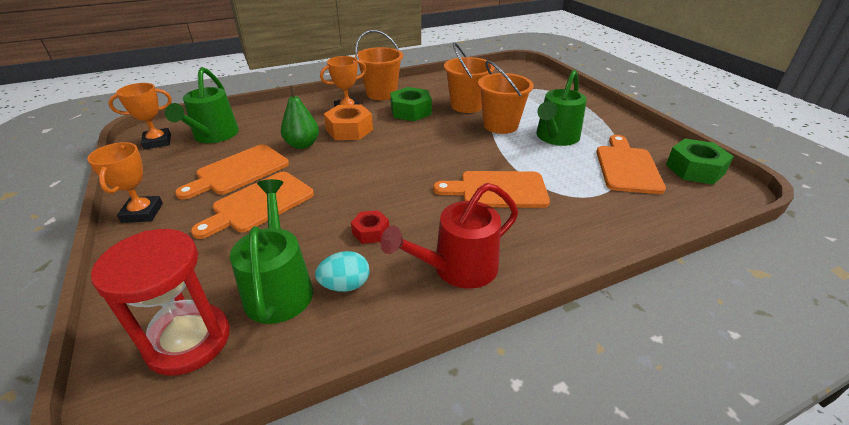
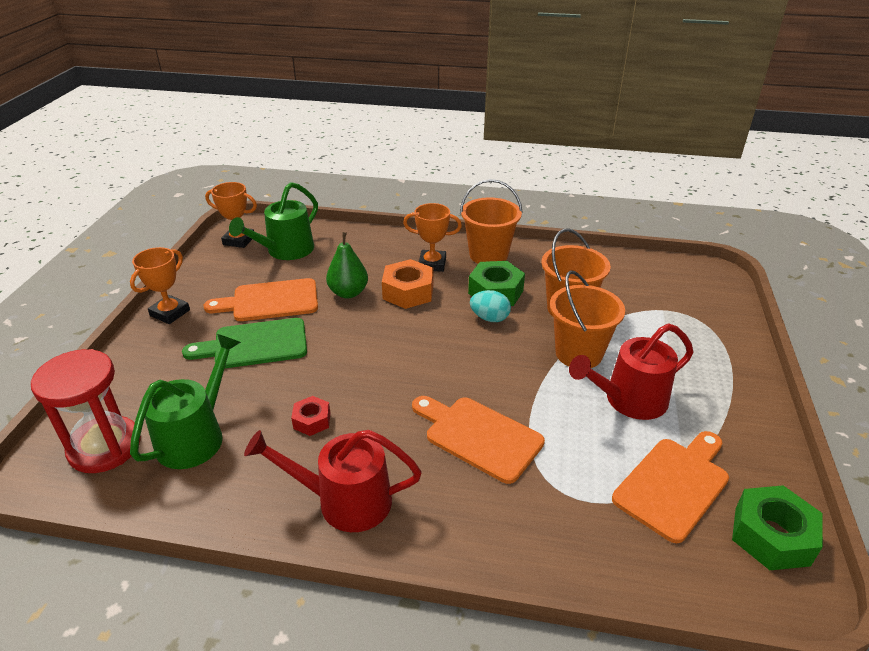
camera: 35 degrees right, 0 degrees up
(259, 204) = (255, 344): orange cutting board -> green cutting board
(345, 285) = (242, 462): turquoise egg -> turquoise egg (489, 318)
(555, 138) = (629, 400): green watering can -> red watering can

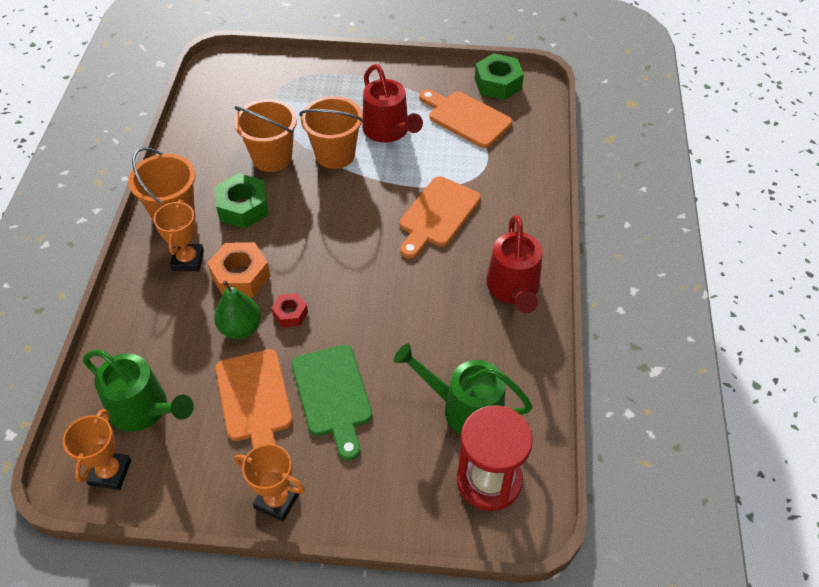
camera: 95 degrees left, 15 degrees up
(312, 420) = (435, 325): red nut -> red nut (290, 314)
(489, 318) = (286, 211): turquoise egg -> none

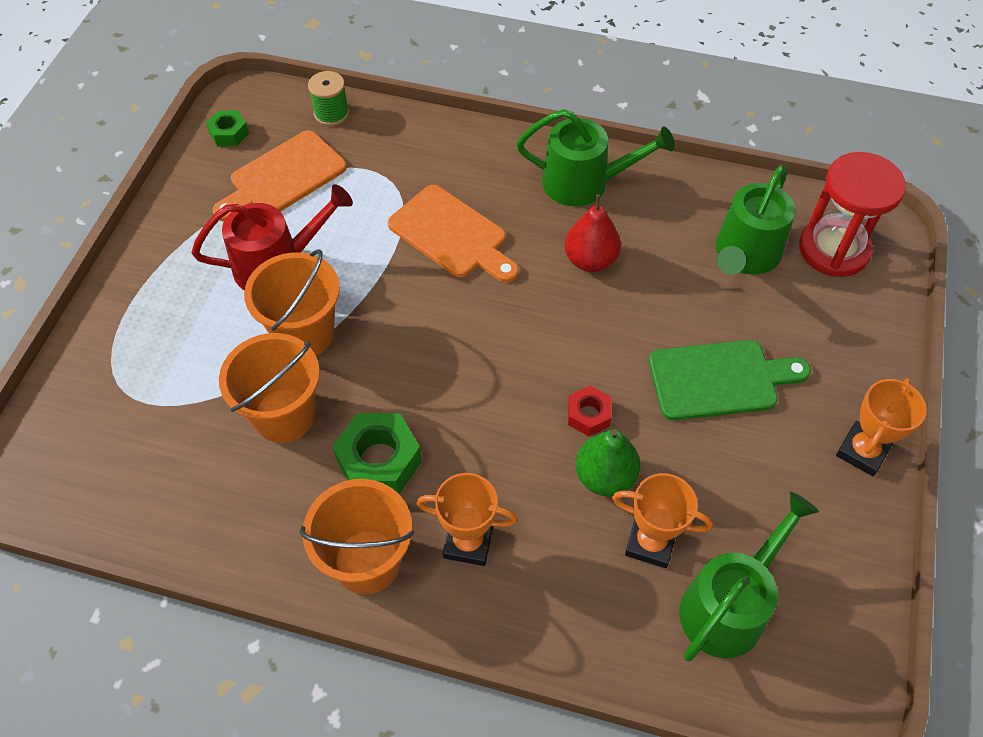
camera: 80 degrees left, 5 degrees up
(110, 472) = (826, 650): orange trophy -> orange trophy (650, 543)
(241, 276) = (512, 472): orange nut -> none
(255, 400) = (721, 466): orange cutting board -> none
(433, 301) = (590, 260): none -> red pear
(498, 84) = (229, 133): green nut -> green nut, size x0.58
(514, 289) = (584, 183): red watering can -> green watering can
(536, 130) = (331, 113): none -> green spool

